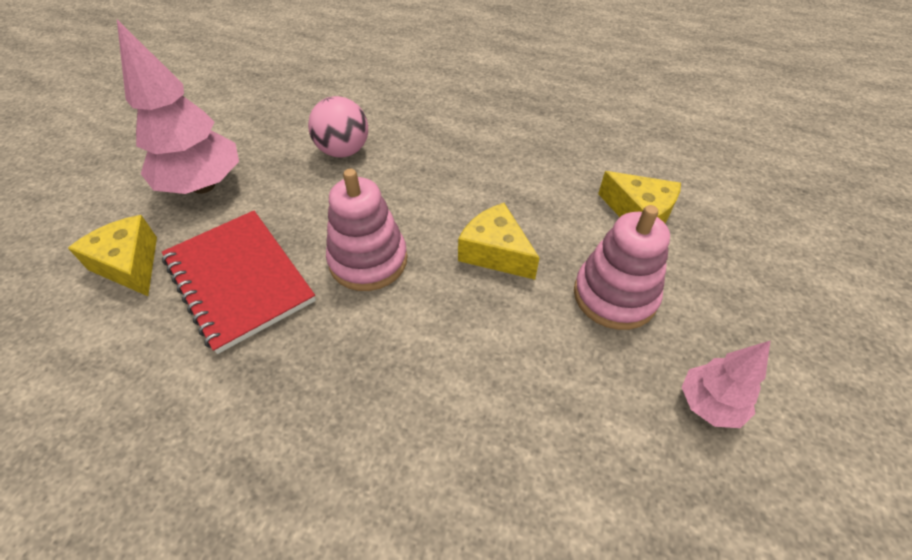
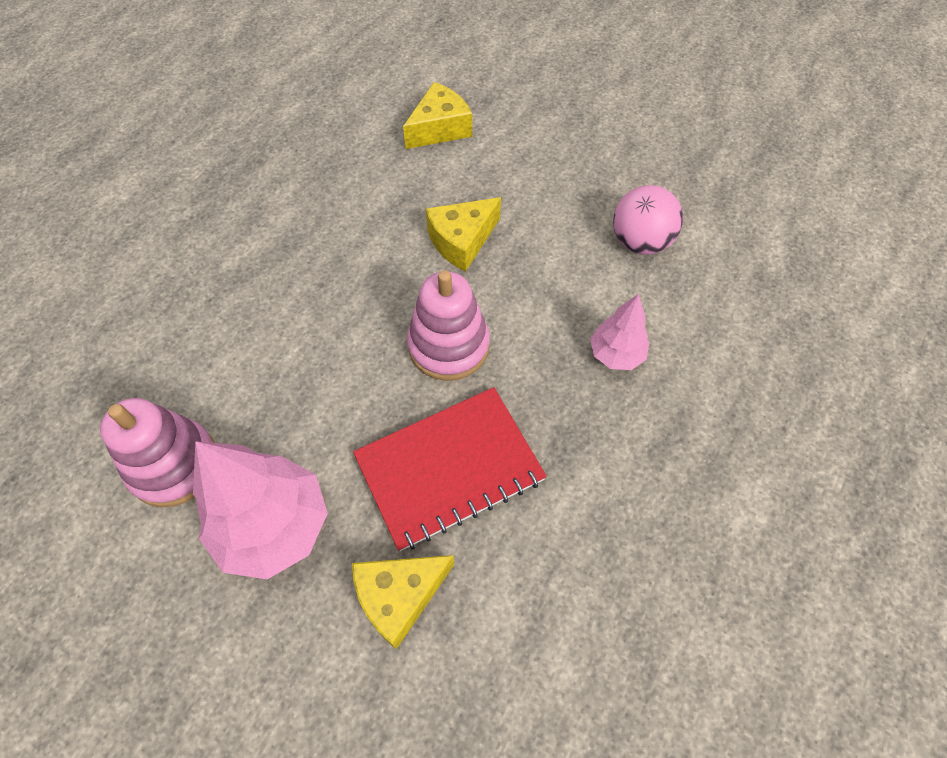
camera: 80 degrees left, 10 degrees up
(343, 151) = (259, 361): pink ball -> pink ball (640, 242)
(614, 296) = (527, 170): pink stacking toy -> pink stacking toy (174, 465)
(709, 404) = (629, 147): pink tree -> pink tree (616, 354)

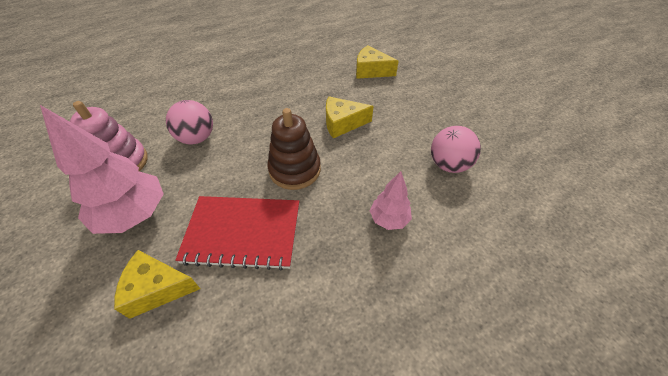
camera: 30 degrees right, 10 degrees down
(260, 367) = (197, 138): none -> pink ball
(440, 128) = (371, 71): yellow cheese -> yellow cheese turned 150 degrees counterclockwise
(448, 345) = (295, 170): pink stacking toy -> brown stacking toy

